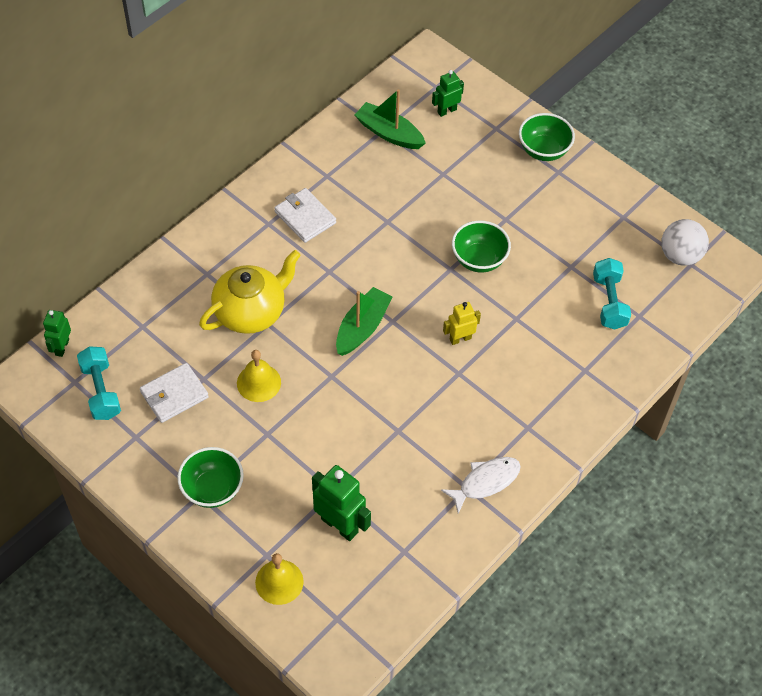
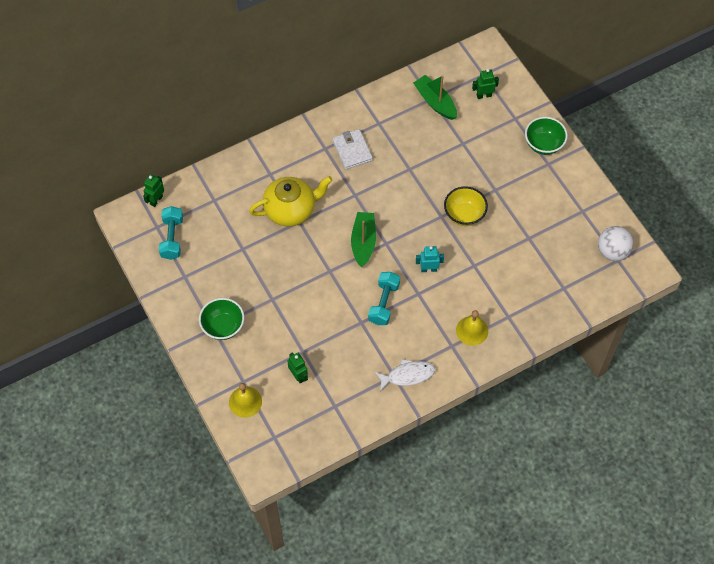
camera: 20 degrees right, 5 degrees up
(174, 394) = (219, 254): white wallet -> none
(258, 382) = (278, 262): yellow bell -> yellow bell (472, 330)
(340, 525) = (298, 376): green robot -> green robot, size x0.60
(362, 327) = (363, 242): green boat -> green boat turned 45 degrees counterclockwise
(460, 338) = (428, 269): yellow robot -> turquoise robot
(479, 259) = (464, 215): green bowl -> yellow bowl
(609, 302) = (546, 272): turquoise dumbbell -> turquoise dumbbell (384, 303)

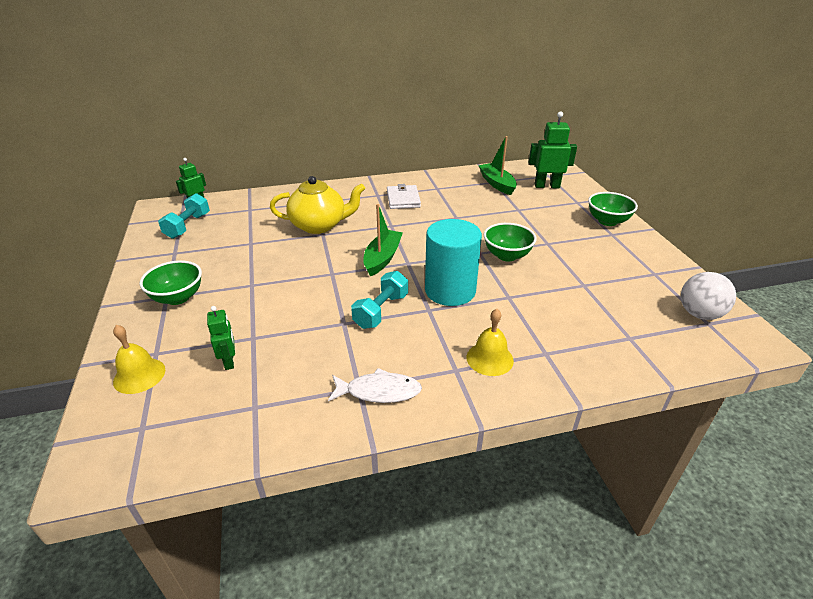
camera: 15 degrees right, 25 degrees down
(428, 269) = (450, 291): turquoise robot -> turquoise cylinder
(464, 215) = (507, 255): yellow bowl -> green bowl
(484, 95) = (547, 186): green robot -> green robot, size x1.67

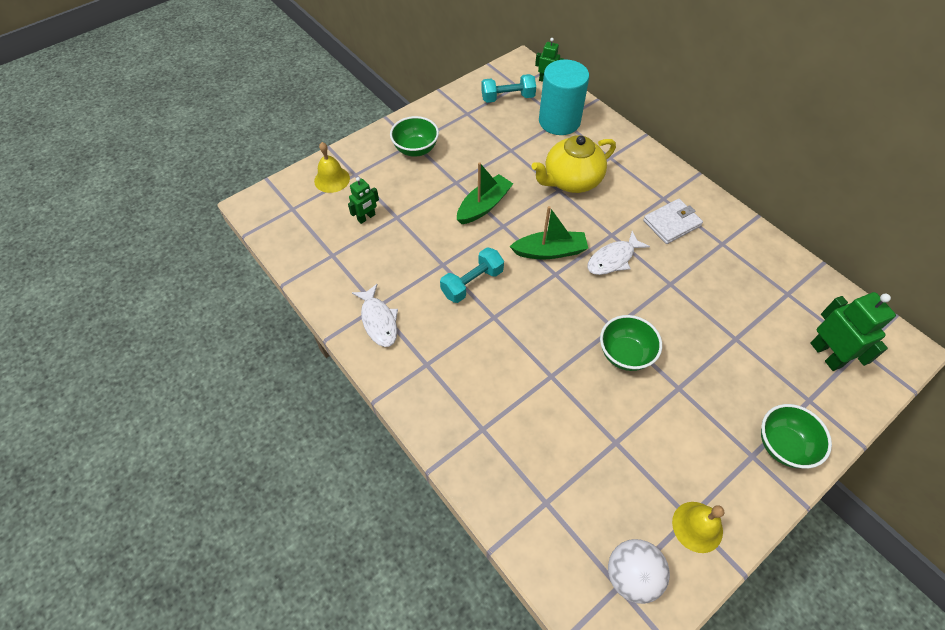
camera: 65 degrees right, 20 degrees up
(319, 225) = (571, 181): yellow teapot -> yellow teapot turned 90 degrees clockwise
(381, 311) = (472, 283): turquoise dumbbell -> turquoise dumbbell turned 45 degrees counterclockwise
(415, 232) = (613, 259): none -> white fish
(450, 291) = (531, 323): turquoise cylinder -> turquoise cylinder (559, 121)
(489, 358) = (452, 385): yellow bell -> yellow bell (697, 526)
(497, 184) = (784, 298): green boat -> green boat (484, 206)

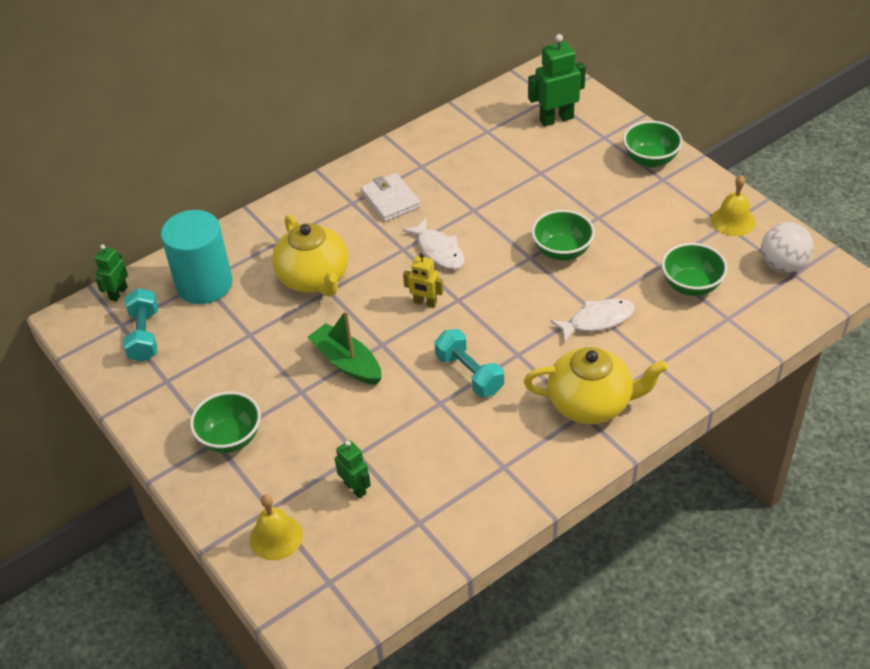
camera: 85 degrees left, 10 degrees down
(378, 321) = (525, 463): white fish -> white fish (597, 320)
(438, 371) = (591, 403): none -> yellow teapot
(550, 251) = (425, 302): green boat -> yellow robot
(590, 470) = (691, 285): none -> green bowl

